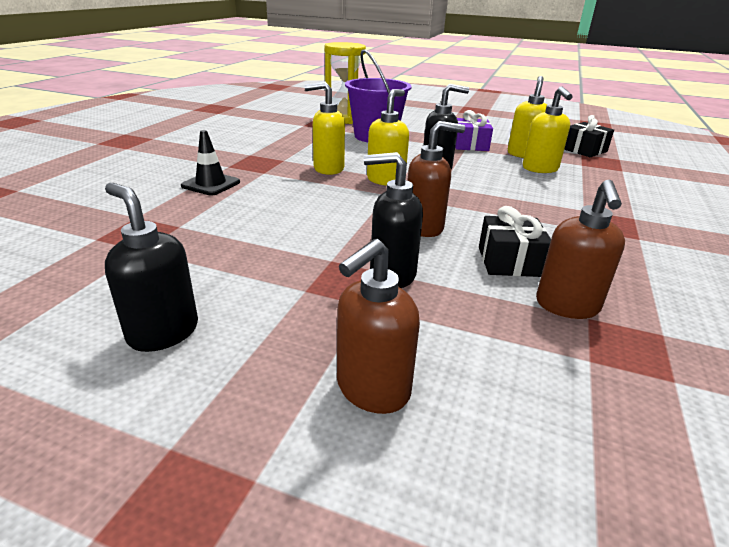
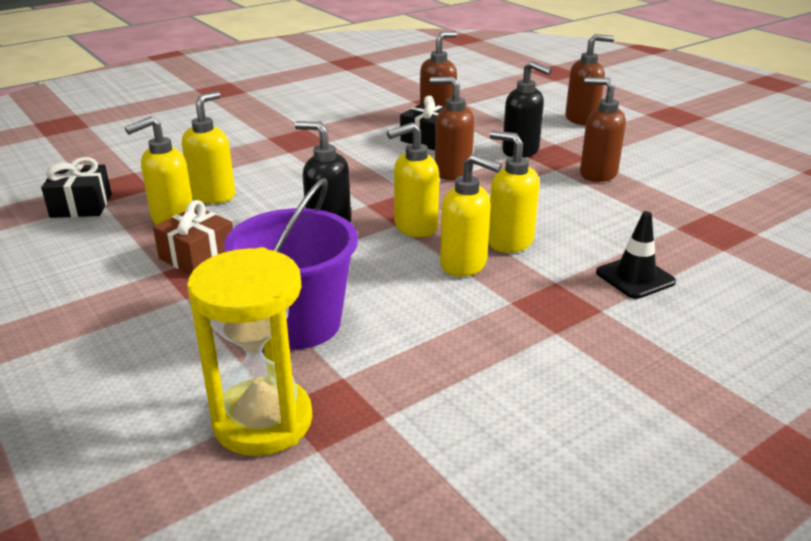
camera: 145 degrees left, 0 degrees up
(163, 332) = (685, 159): black soap dispenser -> none
(279, 267) = (597, 174): none -> brown soap dispenser
(312, 186) = (509, 242): none -> yellow soap dispenser
(470, 145) = (197, 256): purple gift -> brown gift

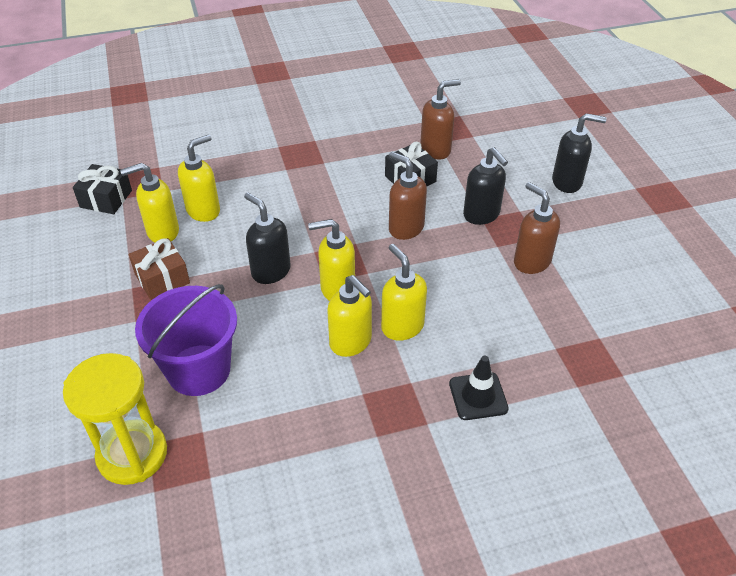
camera: 20 degrees right, 15 degrees up
(582, 119) = (567, 182): brown soap dispenser -> black soap dispenser

